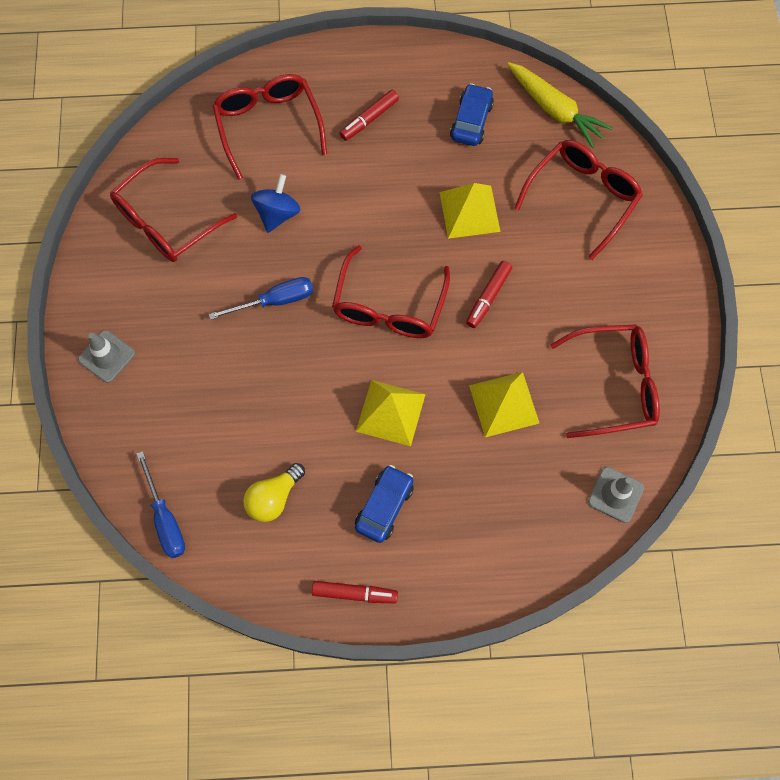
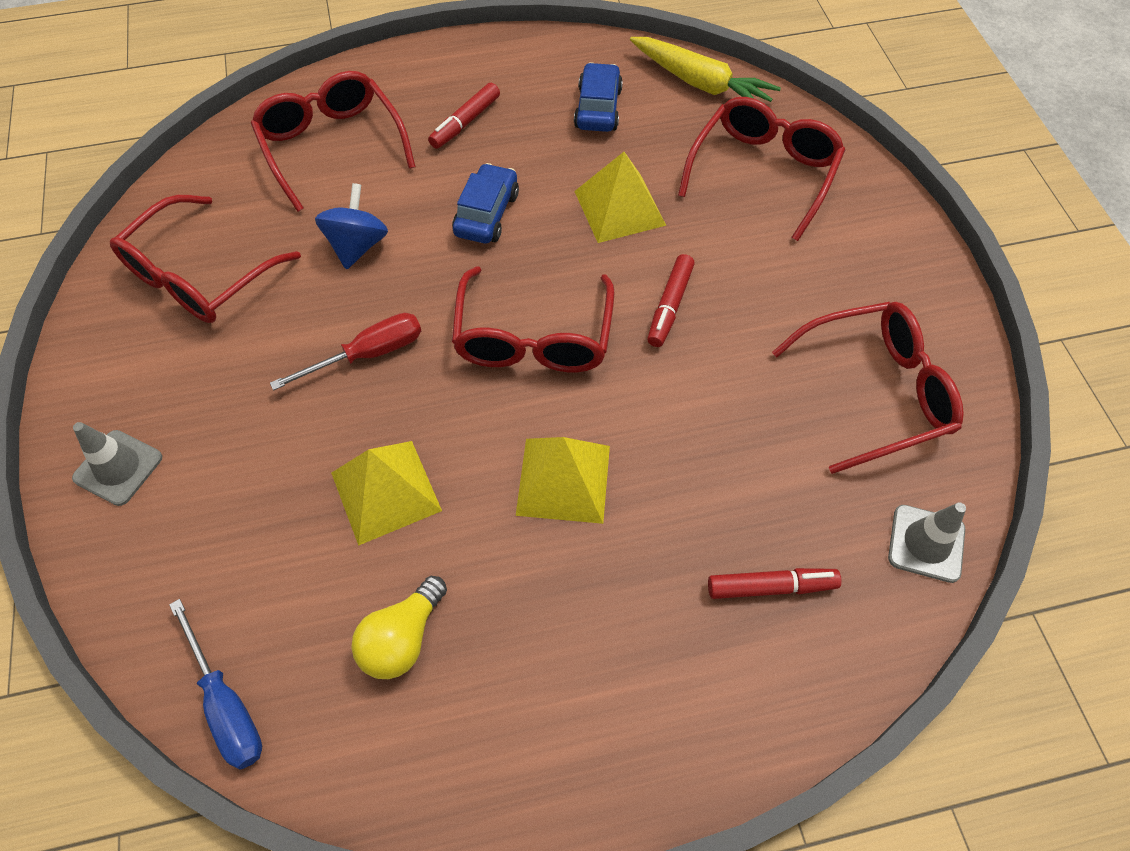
camera: 10 degrees left, 10 degrees down
(275, 301) = (368, 354): blue screwdriver -> red screwdriver
(355, 593) = (559, 774): red marker -> red marker (771, 587)
(384, 506) = (581, 622): blue car -> blue car (487, 214)
(503, 404) = (727, 442): yellow pyramid -> yellow pyramid (385, 491)

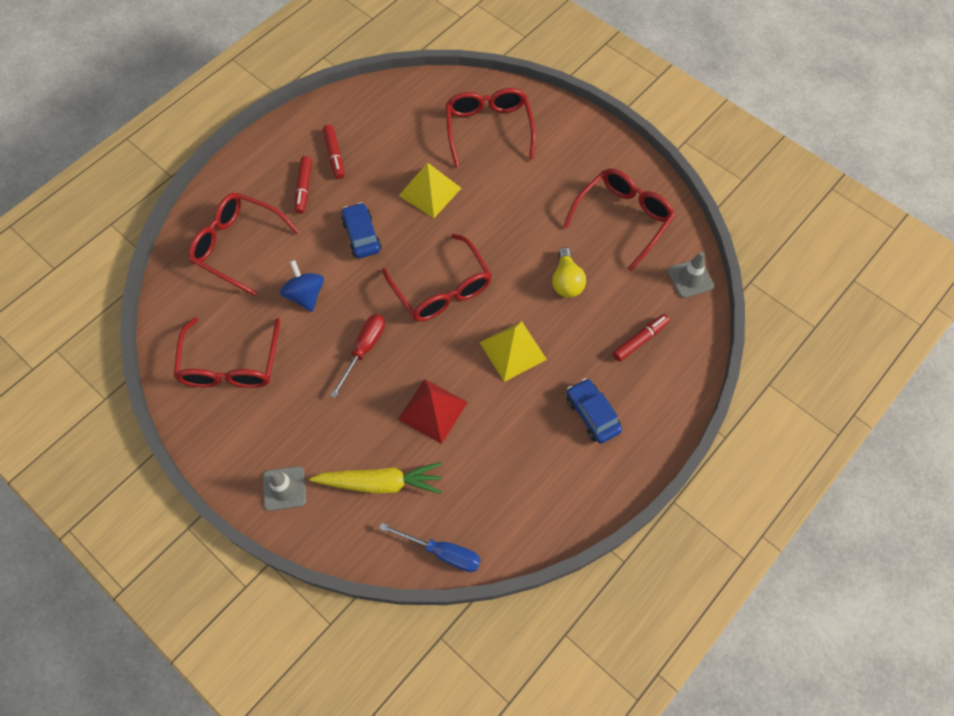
camera: 35 degrees left, 5 degrees up
(385, 491) = (432, 410): yellow pyramid -> red pyramid
(402, 638) = (498, 470): yellow light bulb -> yellow light bulb (566, 281)
(598, 108) = (372, 138): blue car -> blue car (592, 414)
(669, 306) = (496, 232): red marker -> red marker (334, 155)
(700, 84) = (417, 92): yellow carrot -> yellow carrot (380, 483)

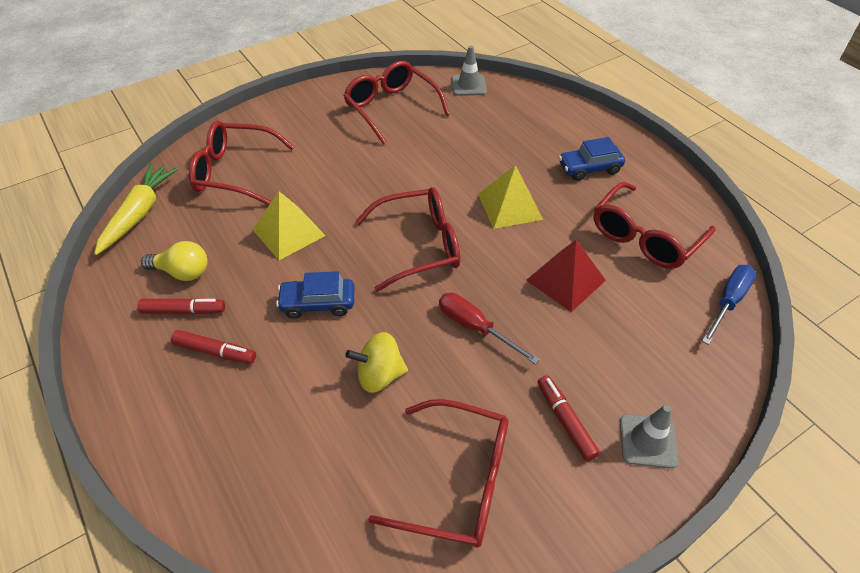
camera: 75 degrees left, 15 degrees down
(238, 246) = (269, 445): red glasses -> red glasses (645, 236)
(305, 295) = (379, 375): blue spinning top -> yellow spinning top
(380, 483) = (647, 341): yellow carrot -> yellow carrot (139, 213)
(566, 281) = (444, 155): yellow light bulb -> yellow light bulb (182, 272)
(640, 340) = (520, 125): red marker -> red marker (565, 421)

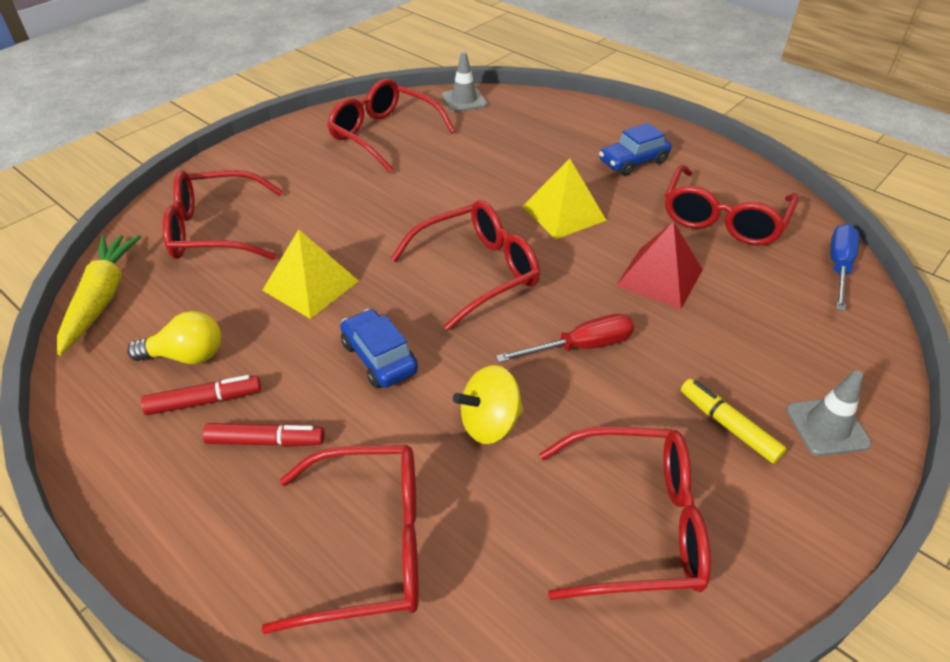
camera: 15 degrees left, 5 degrees down
(258, 447) = (368, 545): none -> red glasses
(318, 303) = (379, 358): blue car -> blue car turned 75 degrees clockwise
(475, 327) = (581, 347): red screwdriver -> red screwdriver turned 135 degrees clockwise
(565, 421) = (728, 426): red marker -> yellow marker

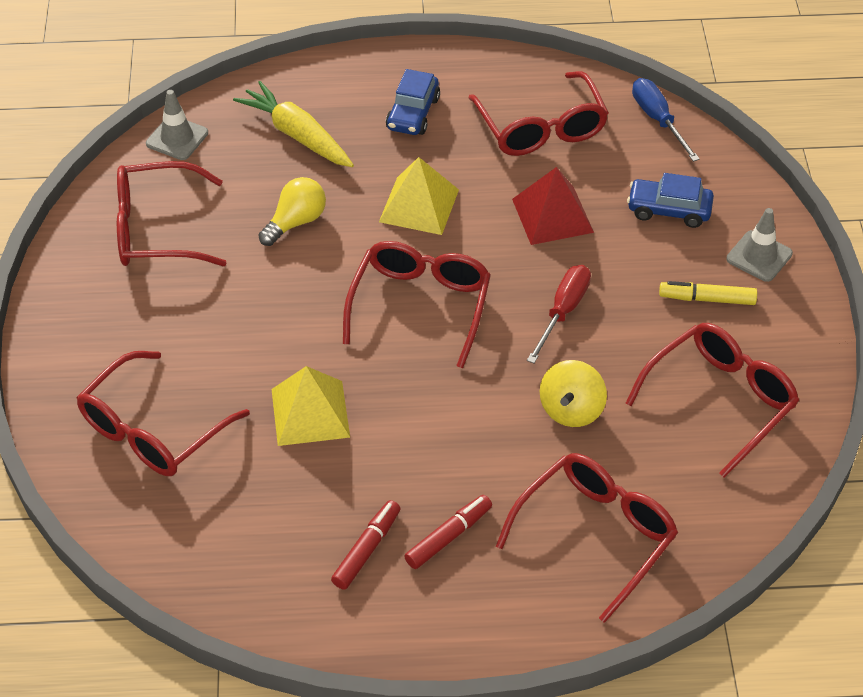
camera: 45 degrees left, 5 degrees up
(102, 298) = (156, 553): yellow carrot -> yellow carrot (297, 135)
(187, 356) = (302, 534): yellow light bulb -> yellow light bulb (296, 222)
(379, 358) = (442, 425): blue car -> blue car (669, 210)

